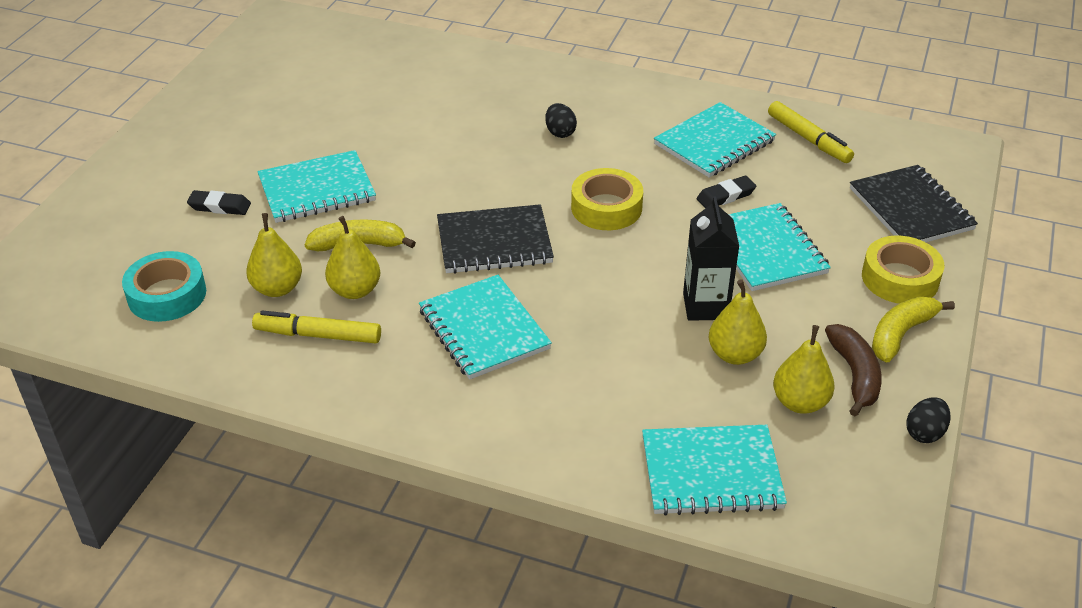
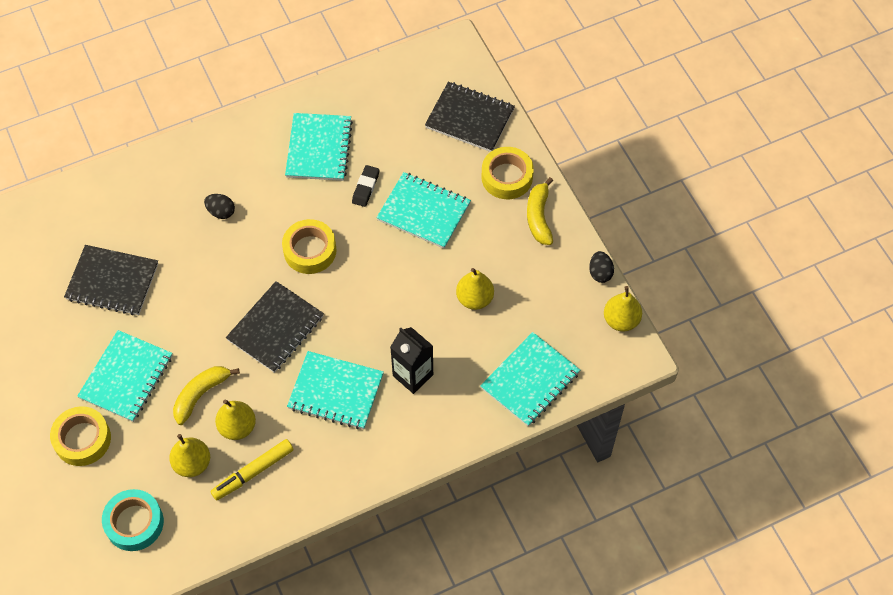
camera: 45 degrees left, 20 degrees up
(220, 206) = (82, 439): black eraser -> yellow tape
(401, 121) = (112, 281): none -> black notebook
(705, 306) = (431, 278): black carton -> black carton (413, 375)
(800, 402) = (531, 303): yellow pear -> yellow pear (621, 320)
(809, 139) = (368, 103): yellow marker -> none
(854, 375) = (540, 263): brown banana -> none

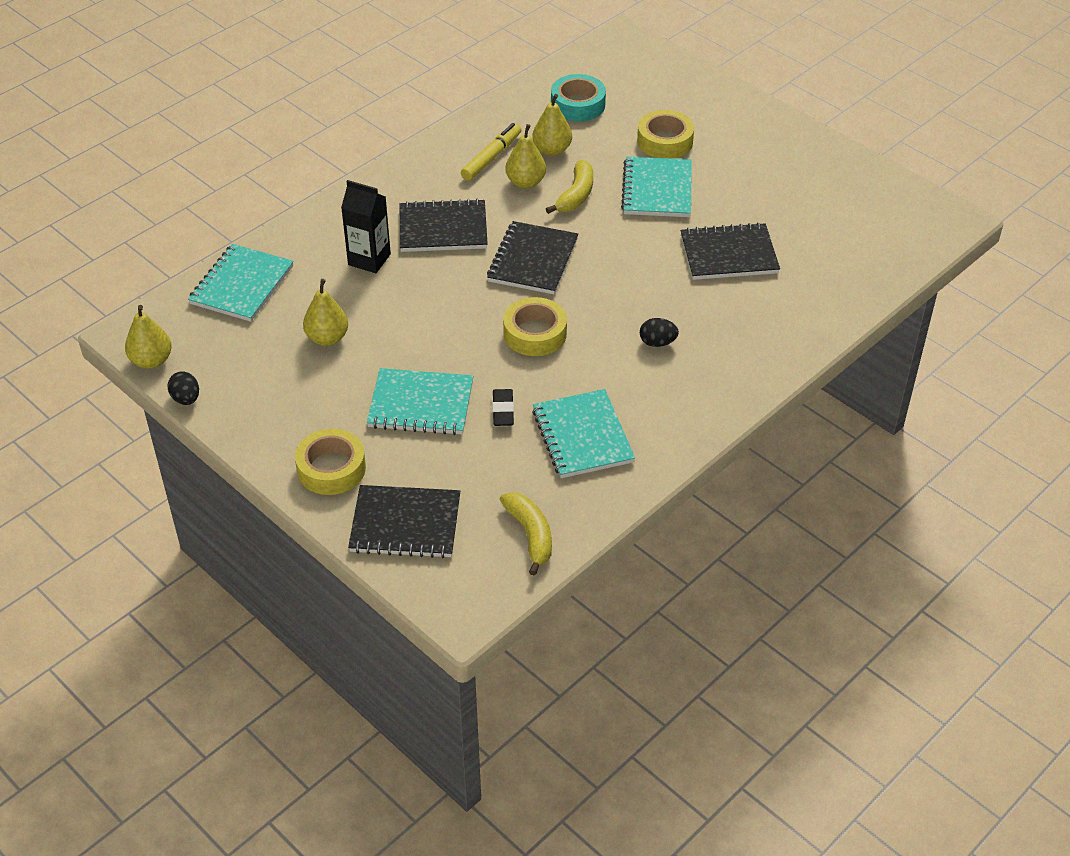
camera: 160 degrees right, 15 degrees down
(336, 391) = (443, 229): turquoise notebook -> black notebook
(539, 217) = (277, 436): yellow banana -> yellow banana (530, 535)

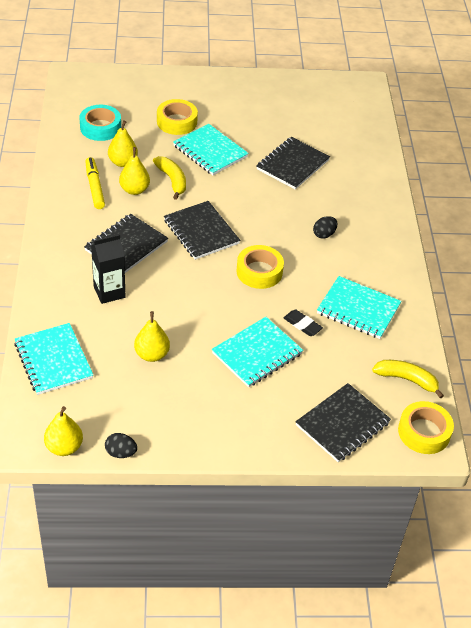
camera: 50 degrees left, 0 degrees up
(331, 468) = (262, 426): yellow tape -> yellow tape (424, 432)

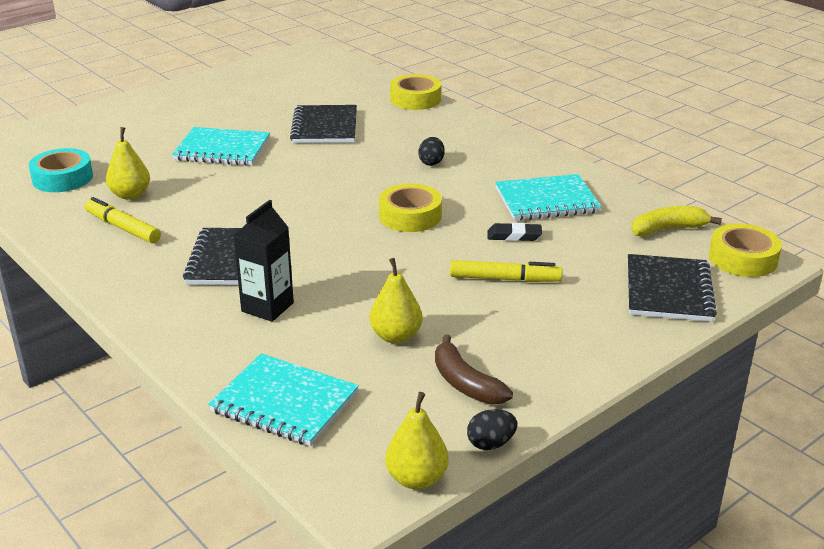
camera: 35 degrees left, 15 degrees down
(134, 190) = (176, 211): yellow pear -> none
(151, 408) = (465, 383): none -> brown banana
(172, 180) = (211, 186): yellow banana -> none
(177, 122) = (151, 141): yellow tape -> yellow tape (415, 99)
(201, 232) = (303, 212): black notebook -> none
(257, 353) = (505, 279): turquoise notebook -> yellow marker

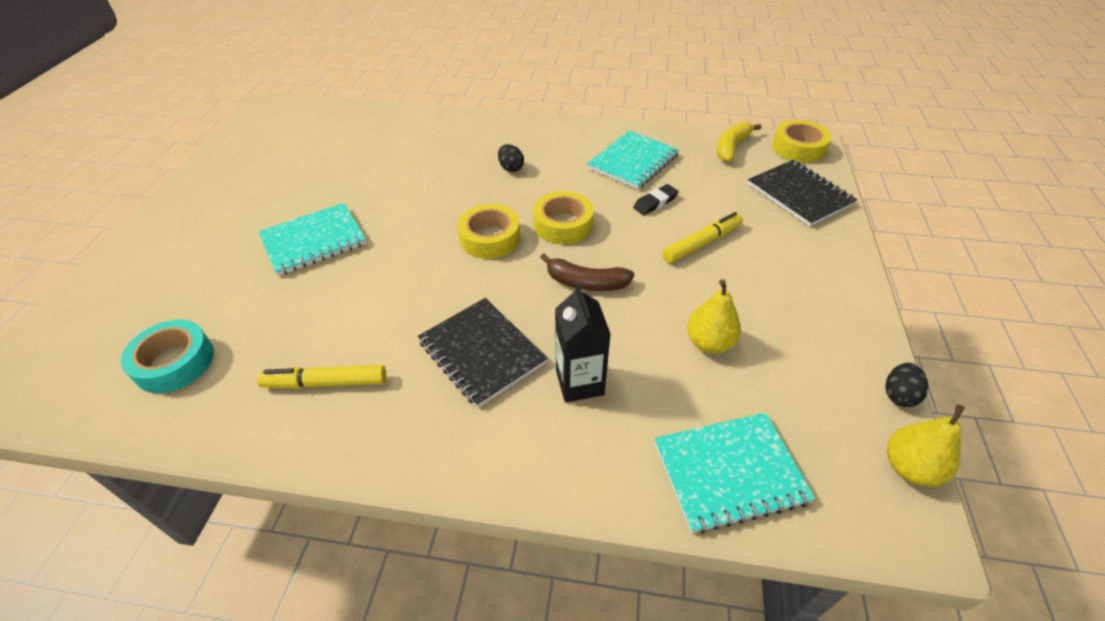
camera: 40 degrees left, 15 degrees up
(130, 195) = (283, 340): yellow pear -> none
(325, 127) = (380, 174): black notebook -> none
(415, 99) = (420, 117): yellow tape -> yellow tape (490, 238)
(465, 383) = (809, 352): brown banana -> brown banana (586, 282)

